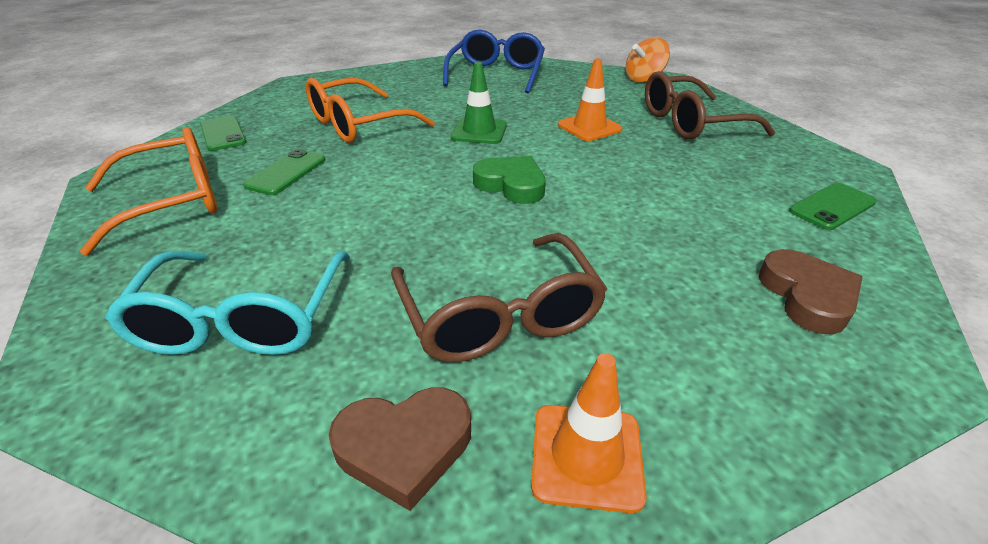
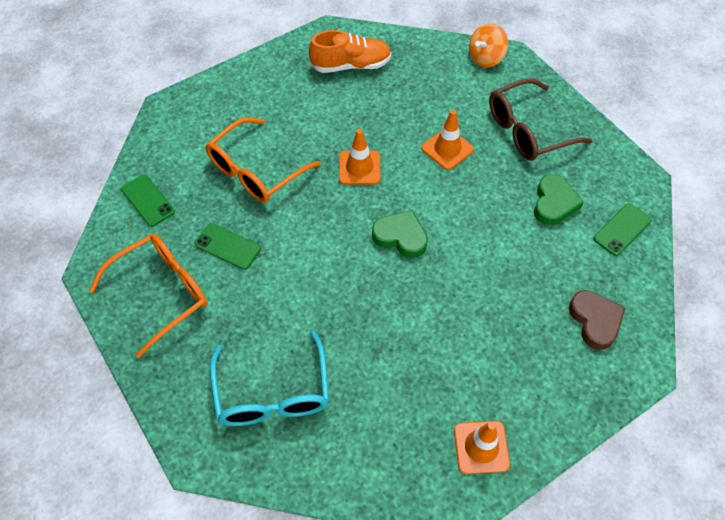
camera: 10 degrees left, 20 degrees up
(286, 172) = (227, 246): green phone -> green phone turned 75 degrees counterclockwise
(404, 447) = (394, 457): brown heart -> none
(479, 131) = (359, 167): green traffic cone -> orange traffic cone
(497, 74) = (351, 65): blue glasses -> orange shoe
(500, 315) = (421, 365): brown glasses -> none
(727, 176) = (554, 203): none -> green heart

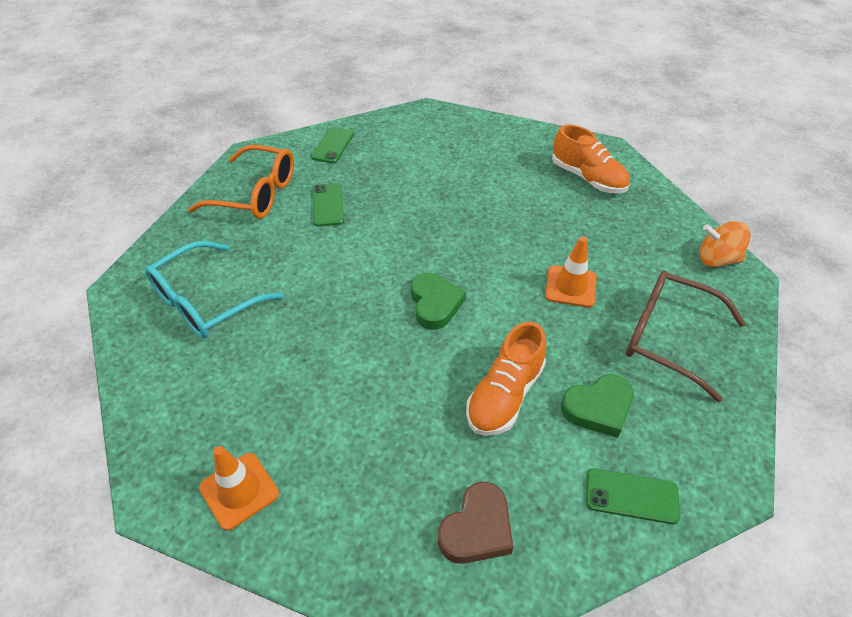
camera: 55 degrees right, 10 degrees down
(255, 171) = (415, 182): orange glasses -> none
(359, 167) = (483, 239): orange traffic cone -> none
(510, 246) = (504, 395): none -> orange shoe

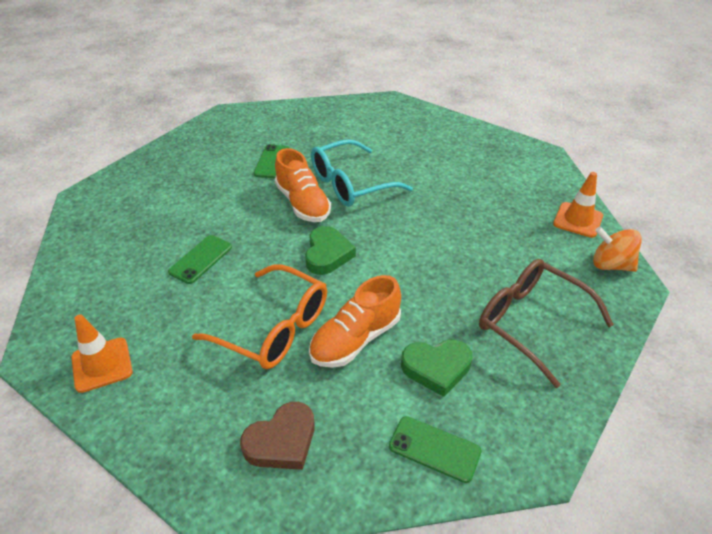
camera: 15 degrees right, 5 degrees down
(205, 302) = (141, 218): turquoise glasses -> turquoise glasses (350, 184)
(256, 194) = (218, 144): orange glasses -> orange glasses (274, 328)
(333, 145) = (297, 117): green phone -> green phone (201, 259)
(570, 286) = (456, 262): orange traffic cone -> orange traffic cone (578, 220)
(588, 178) = (513, 176): orange shoe -> orange shoe (303, 203)

